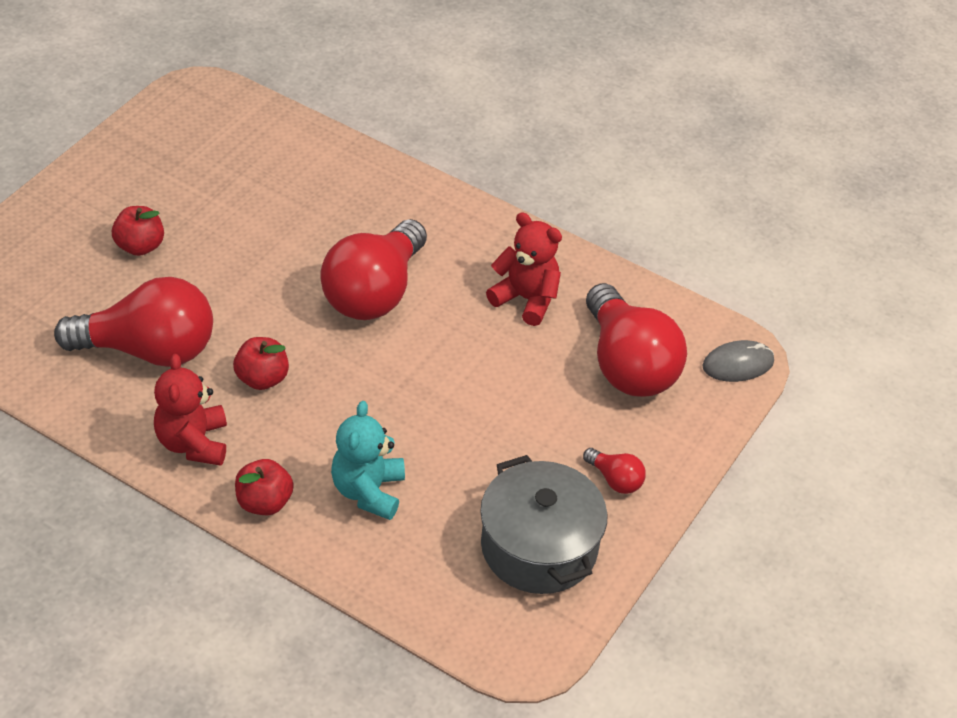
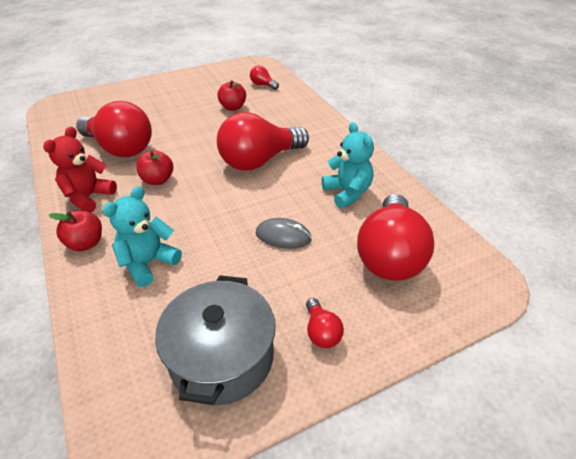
camera: 35 degrees right, 5 degrees down
(140, 246) = (167, 108): red apple -> red apple (233, 107)
(253, 140) = (263, 85): none -> red light bulb
(526, 299) = (347, 193): red teddy bear -> turquoise teddy bear
(738, 364) = (481, 287): grey mouse -> grey mouse (283, 236)

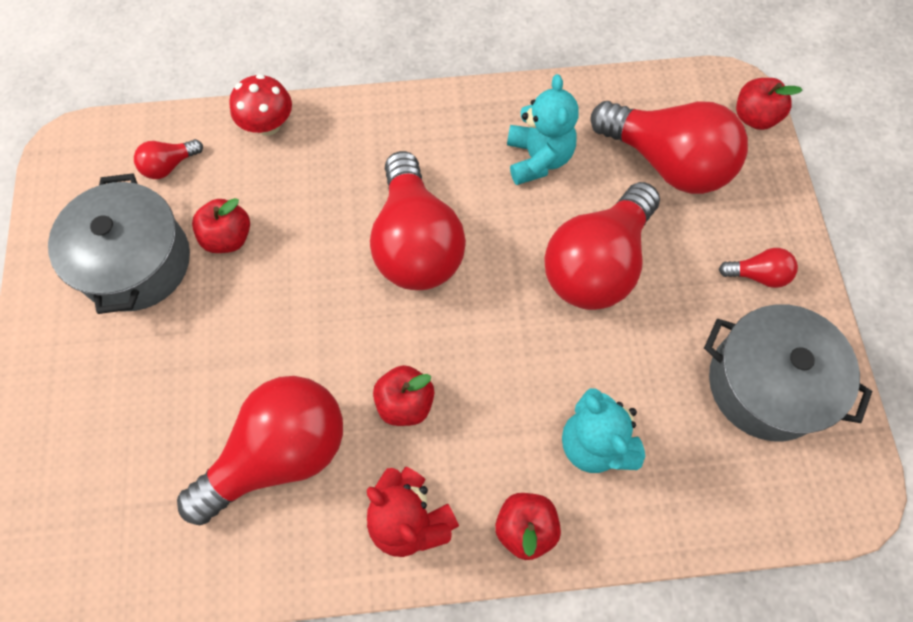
camera: 70 degrees left, 25 degrees up
(209, 90) = (136, 262): none -> grey pot
(283, 236) = (597, 264): grey mouse -> red light bulb
(303, 102) = (268, 125): none -> red mushroom
(347, 193) = (538, 158): turquoise teddy bear -> turquoise teddy bear turned 90 degrees clockwise
(475, 301) = (754, 117): none -> red apple

